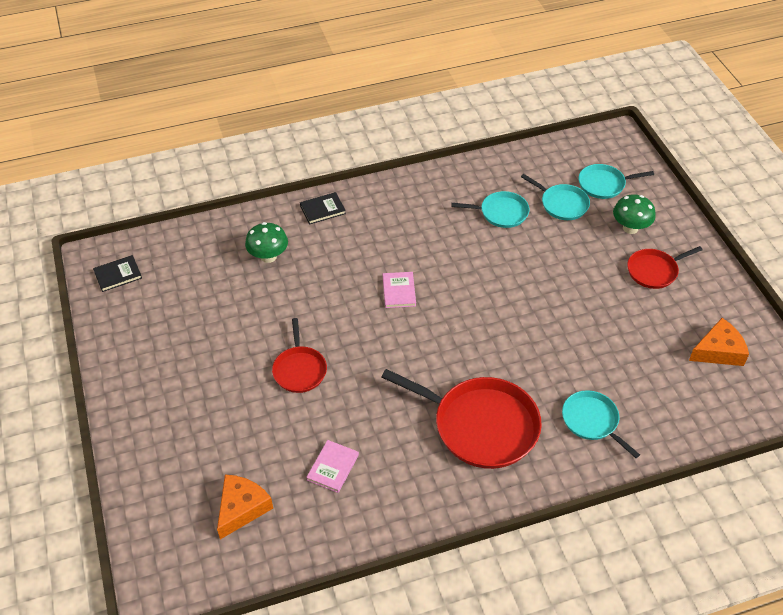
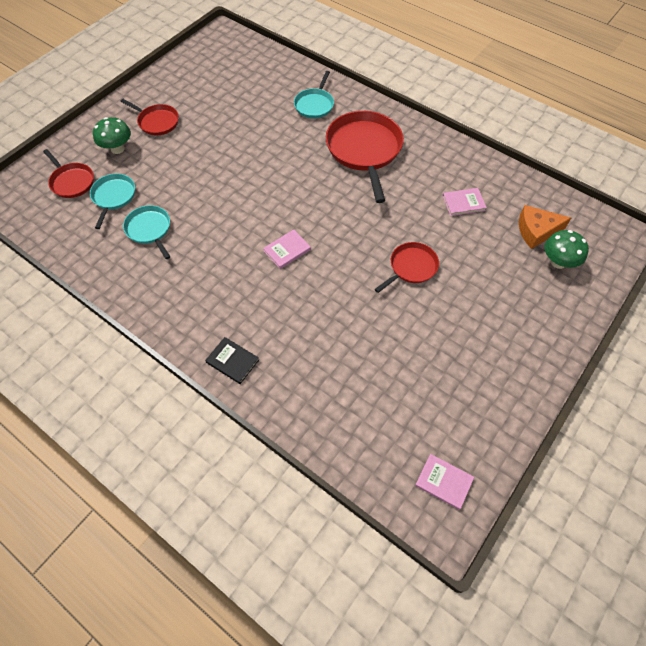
camera: 125 degrees left, 10 degrees up
(118, 275) = (444, 482): black book -> pink book
(268, 256) = (321, 366): green mushroom -> green mushroom (558, 262)
(604, 184) = (71, 181): turquoise pan -> red pan
(718, 351) = (211, 73): orange cheese -> none

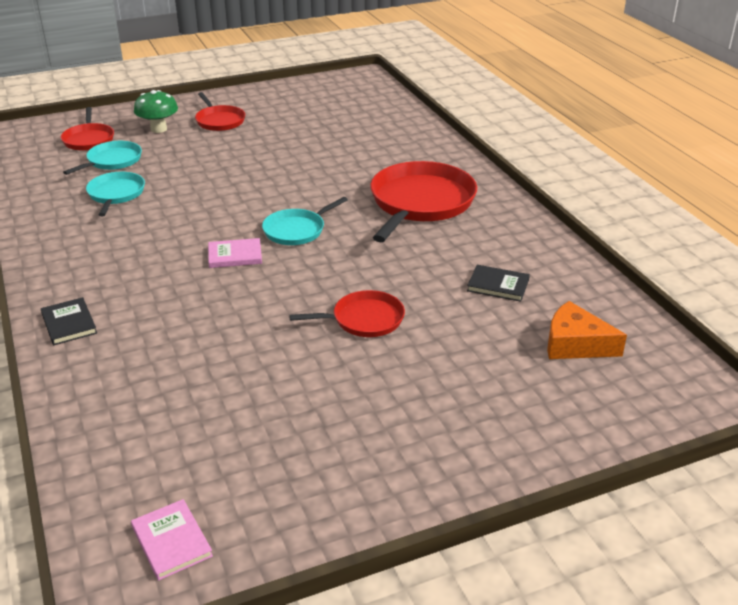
camera: 30 degrees right, 25 degrees down
(314, 104) = (402, 152): turquoise pan -> turquoise pan (297, 230)
(463, 203) = (498, 285): pink book -> black book
(558, 262) = (576, 386): green mushroom -> none

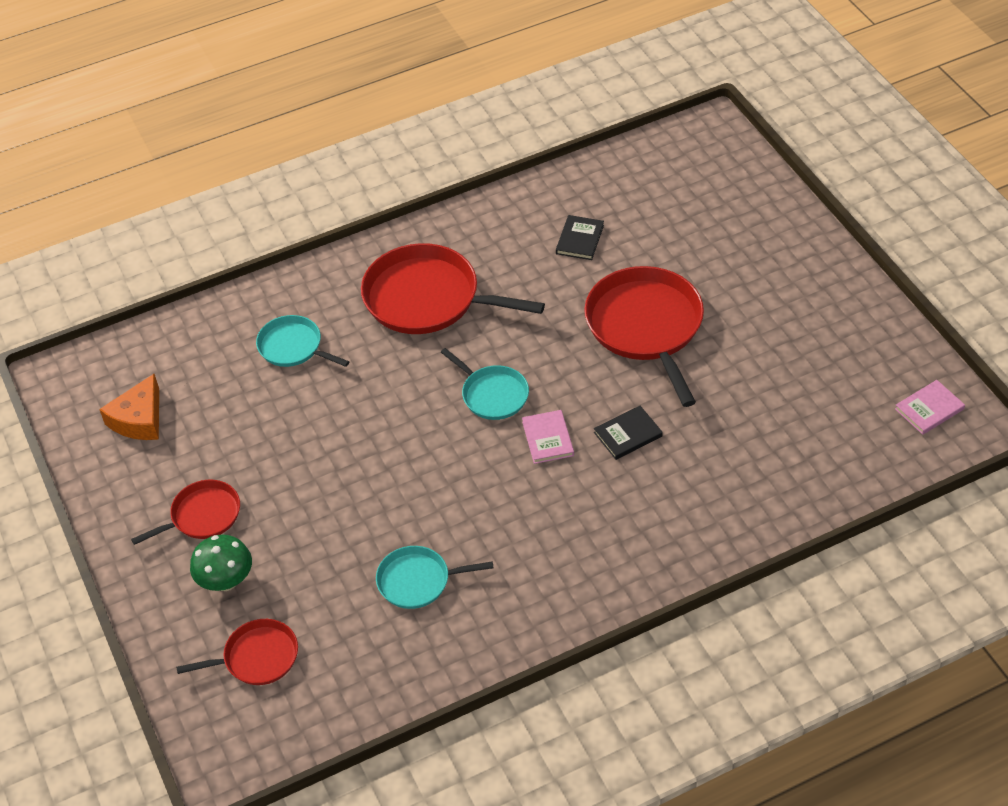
camera: 90 degrees left, 15 degrees up
(69, 323) = (686, 548): black book -> black book (628, 434)
(112, 161) = (325, 610): turquoise pan -> turquoise pan (293, 347)
(364, 319) = (646, 327): red pan -> red pan, size x1.83
(575, 344) = (660, 194): orange cheese -> orange cheese (139, 419)

